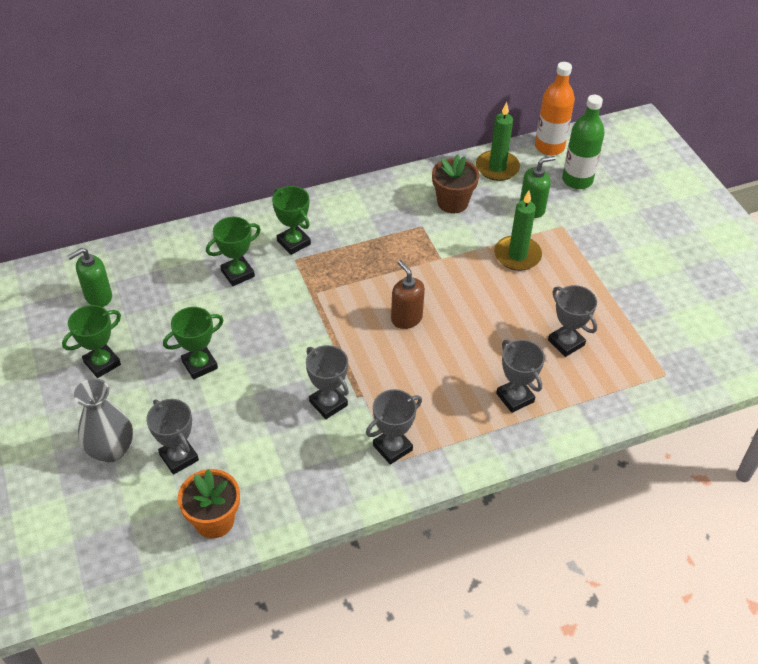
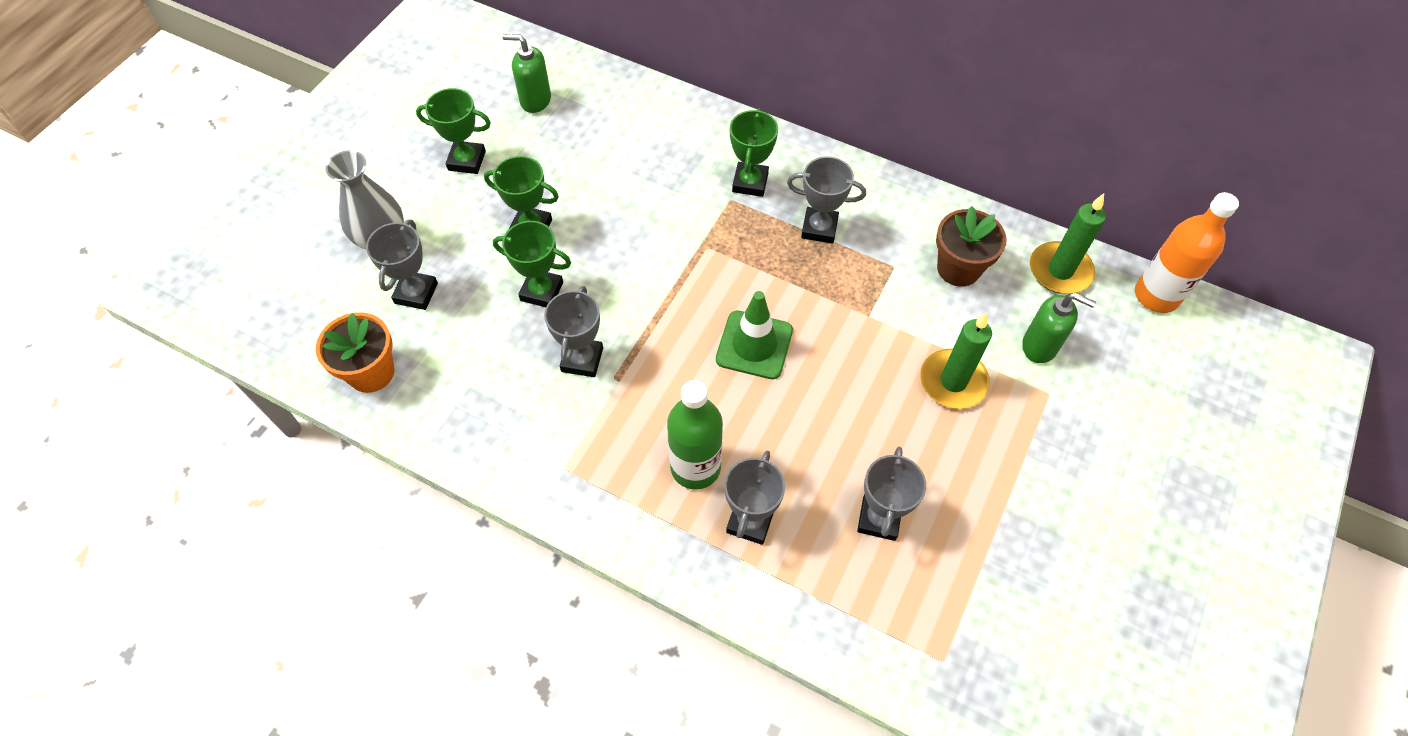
camera: 50 degrees right, 10 degrees up
(237, 273) = (665, 172): green trophy -> green trophy (541, 291)
(392, 448) = (579, 454): grey trophy -> grey trophy (819, 228)
(406, 318) = (754, 345): brown soap dispenser -> green traffic cone
(577, 180) = (1139, 359): green bottle -> green bottle (695, 467)

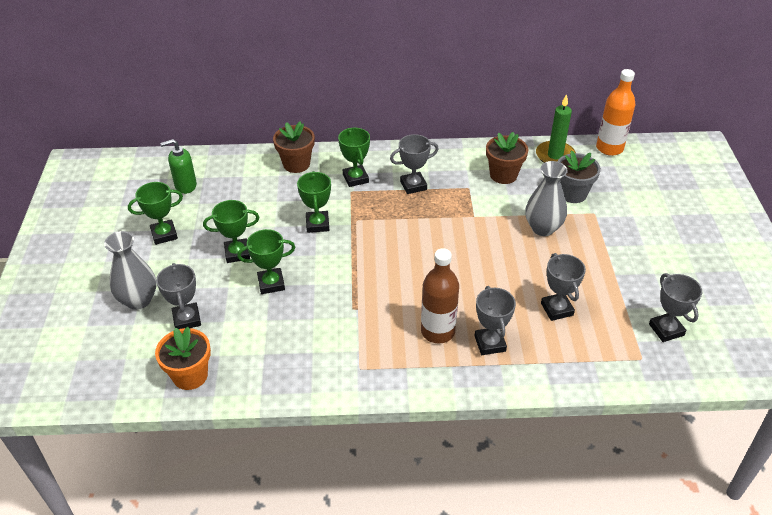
camera: 30 degrees left, 15 degrees down
(582, 360) = (326, 308): grey trophy -> grey trophy (666, 329)
(654, 231) = (317, 224): none -> green trophy
(689, 127) = (296, 164): none -> brown flower pot
(695, 467) = (438, 331): green bottle -> brown bottle
(754, 345) = (422, 257): green traffic cone -> none
(953, 381) = (543, 228): green candle -> grey vase
(1040, 346) = (572, 193): green soap dispenser -> grey flower pot

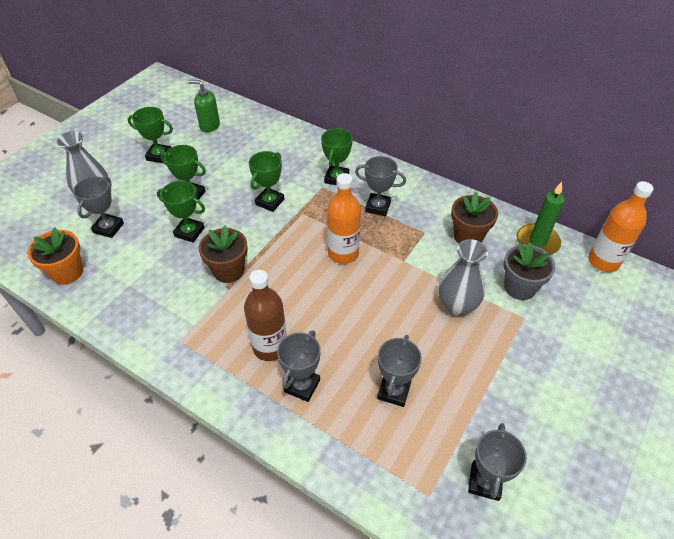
camera: 35 degrees right, 5 degrees up
(296, 164) = (303, 145): brown flower pot -> brown flower pot (228, 271)
(422, 234) = (343, 253): none -> orange bottle

